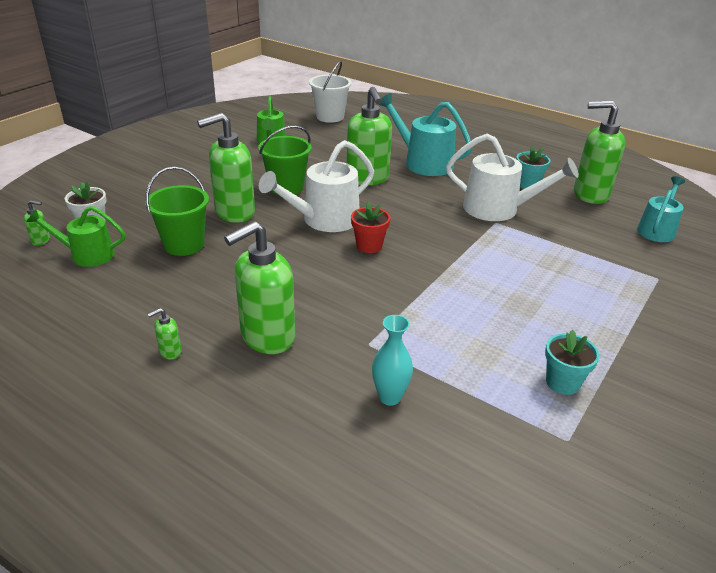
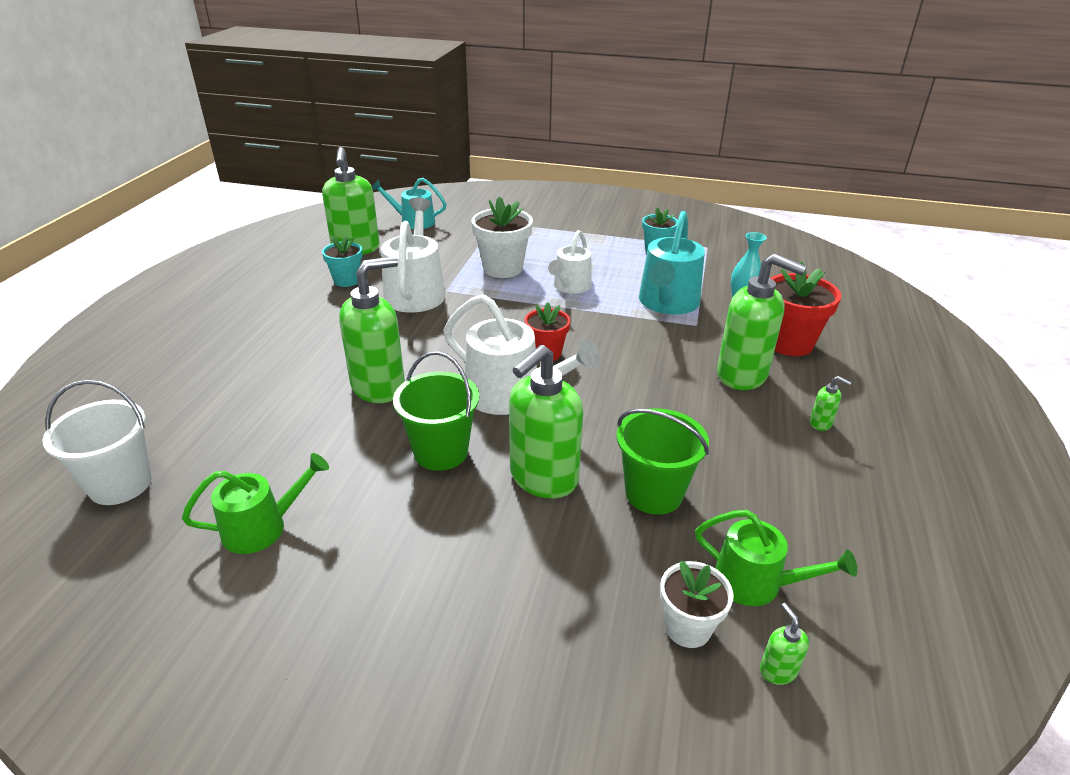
camera: 110 degrees left, 0 degrees up
(87, 255) = (756, 583): green watering can -> green watering can turned 45 degrees counterclockwise
(234, 212) = (543, 478): green soap dispenser -> green soap dispenser turned 90 degrees clockwise
(294, 397) = (789, 343): none -> red flower pot
(423, 162) = (307, 352): turquoise watering can -> turquoise watering can (667, 303)
(481, 287) = (570, 286): none -> white watering can
(533, 258) = (503, 268): none -> white flower pot

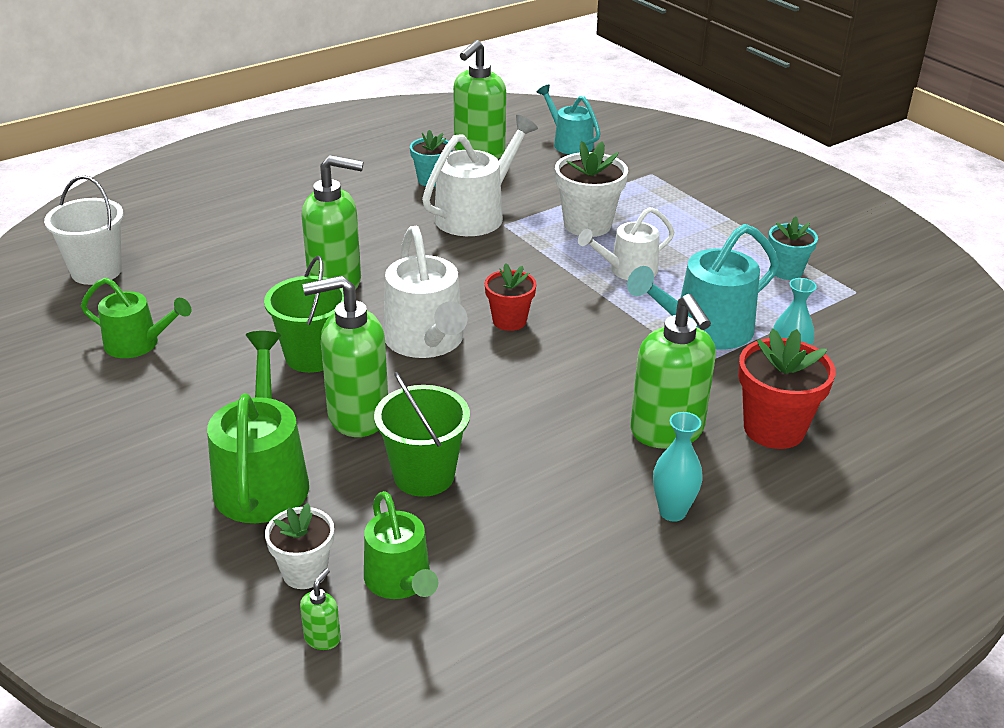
camera: 40 degrees right, 0 degrees up
(546, 575) = (263, 479): none -> green watering can
(821, 423) = (672, 512): green soap dispenser -> turquoise vase

